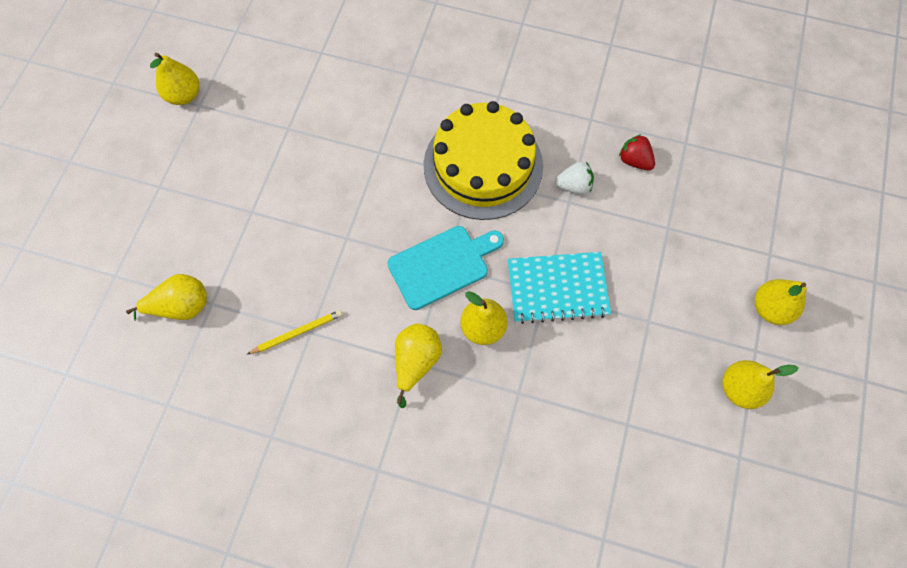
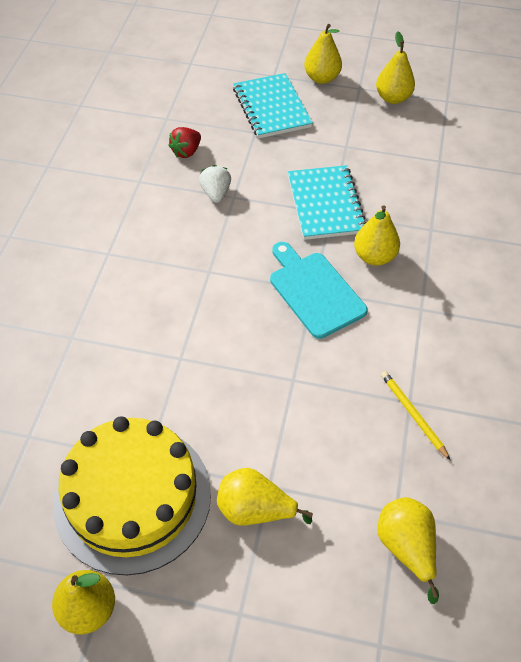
camera: 95 degrees left, 15 degrees down
(416, 361) = (420, 306): yellow pear -> yellow pear (255, 510)
(483, 165) = (195, 263): yellow cake -> yellow cake (132, 497)
(710, 247) = (272, 108): none -> turquoise notebook

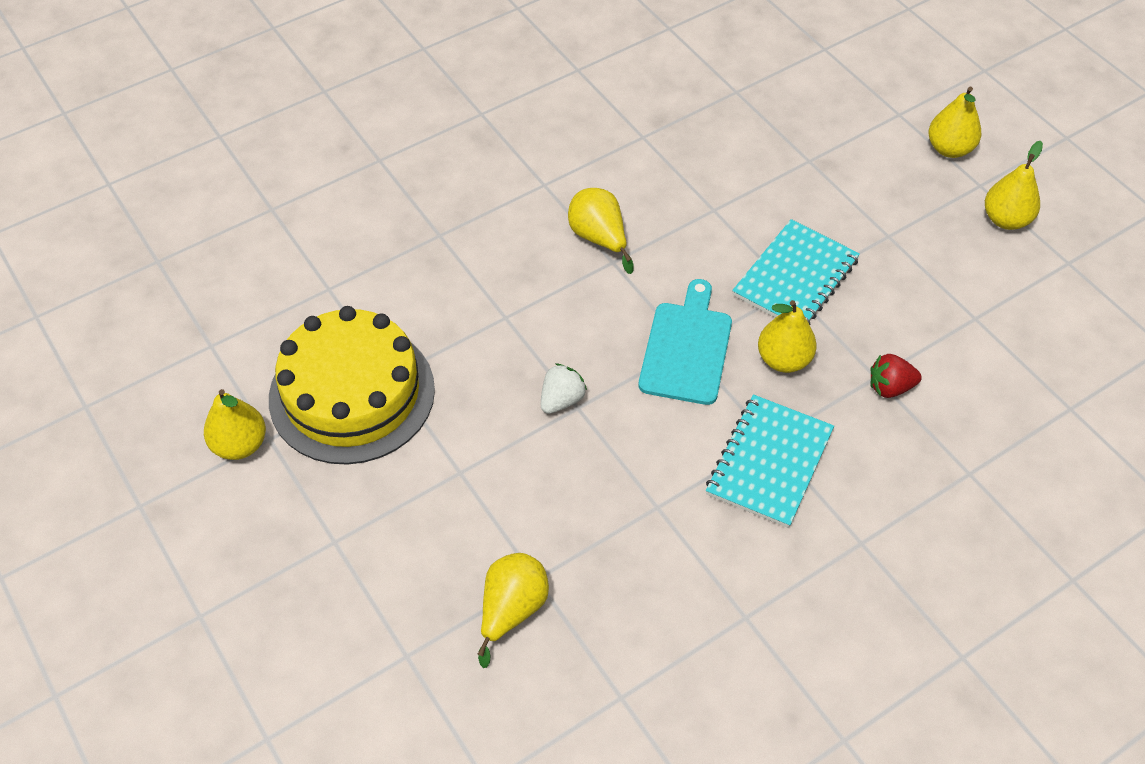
camera: 45 degrees right, 0 degrees up
(186, 152) = (718, 136): red strawberry -> red strawberry (890, 387)
(216, 193) = (700, 195): white strawberry -> white strawberry (561, 400)
(255, 510) = (429, 480): yellow pear -> yellow pear (599, 238)
(272, 108) = (856, 146): turquoise notebook -> turquoise notebook (769, 462)
(413, 415) = (646, 519): yellow pencil -> none

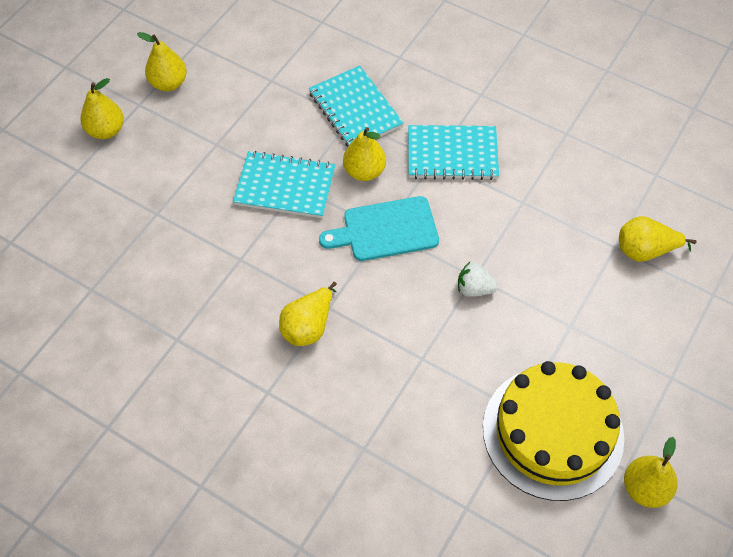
camera: 115 degrees left, 5 degrees up
(890, 387) = (355, 109): red strawberry -> turquoise notebook

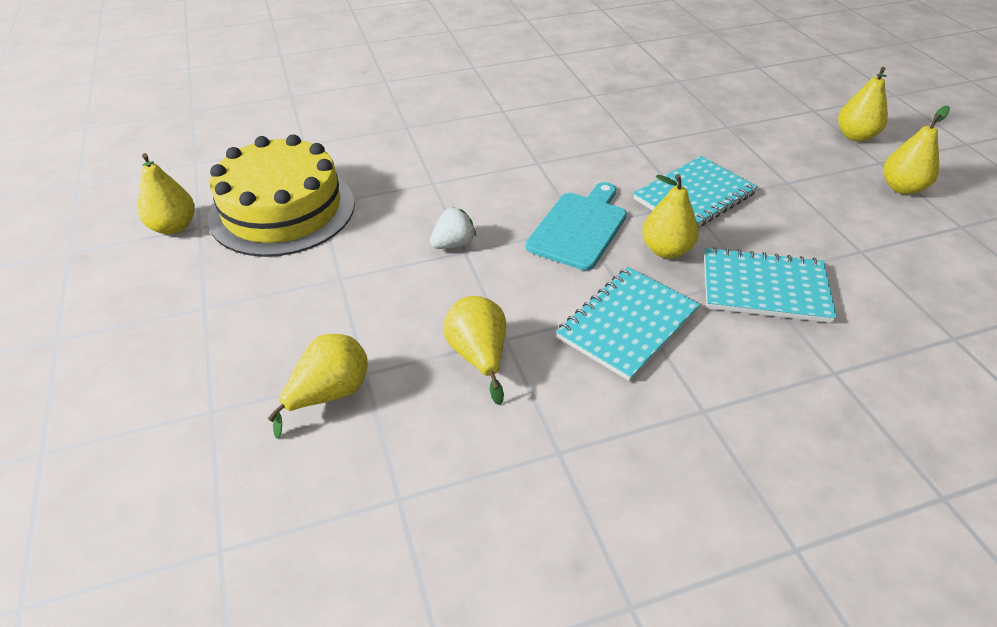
camera: 130 degrees right, 15 degrees down
(308, 326) = (533, 147): yellow pear -> yellow pear (478, 356)

